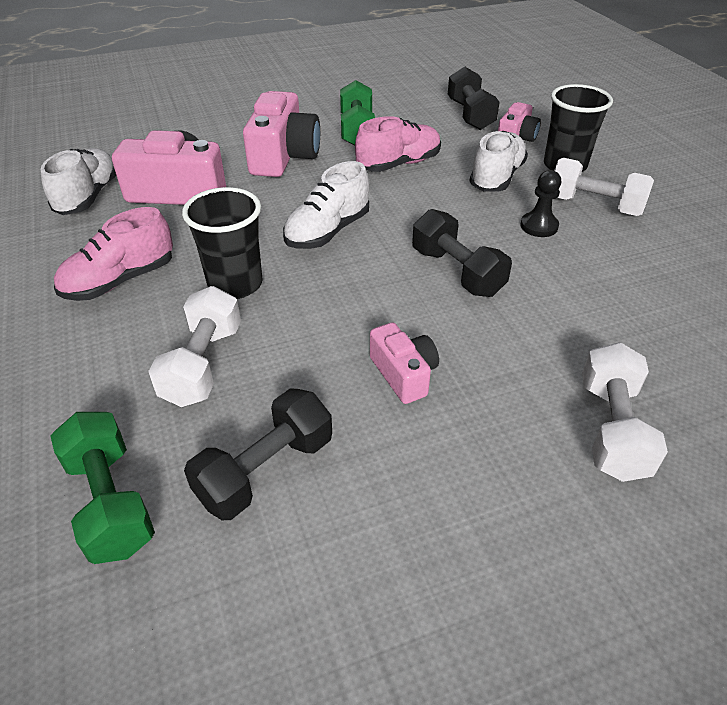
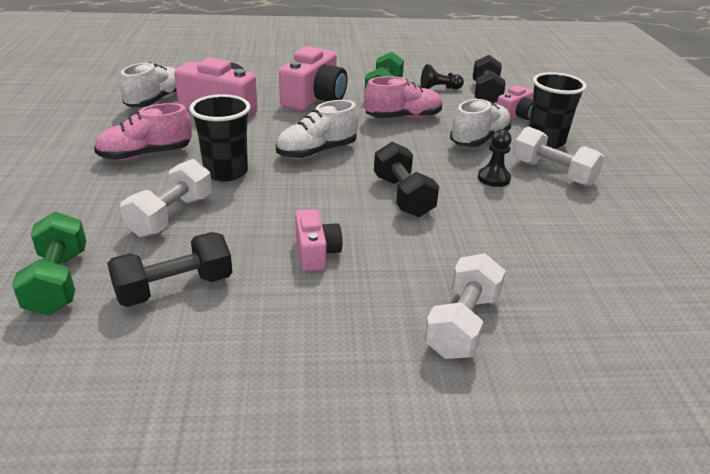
camera: 15 degrees right, 10 degrees down
(416, 117) = (439, 89): none -> black pawn

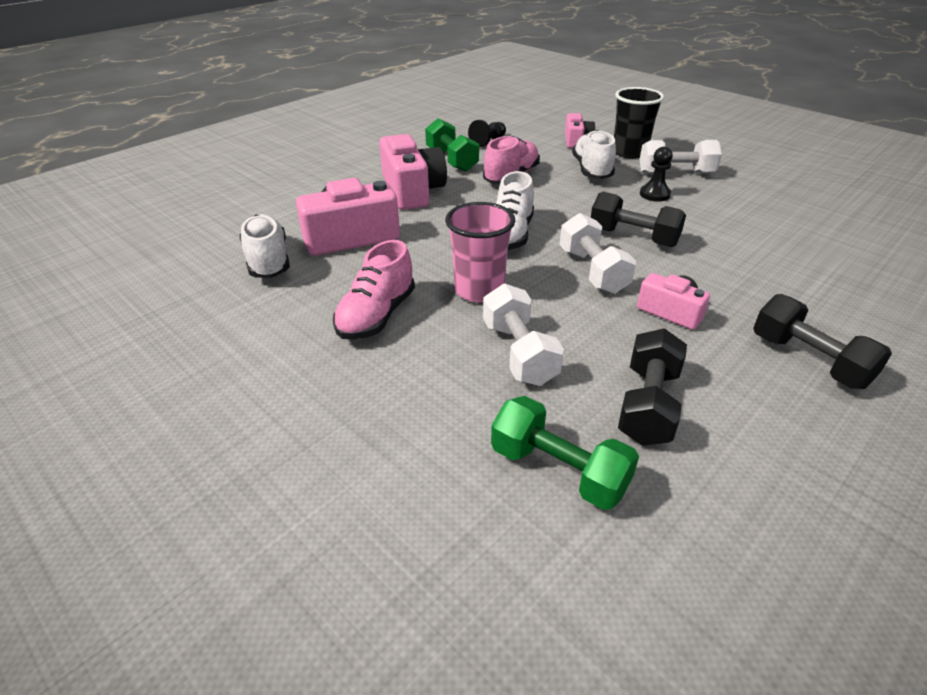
camera: 40 degrees left, 5 degrees up
(226, 172) = (479, 290): black cup -> pink cup
(462, 324) = (829, 302): white dumbbell -> white dumbbell (592, 271)
(485, 94) = (526, 132): black dumbbell -> black dumbbell (808, 360)

